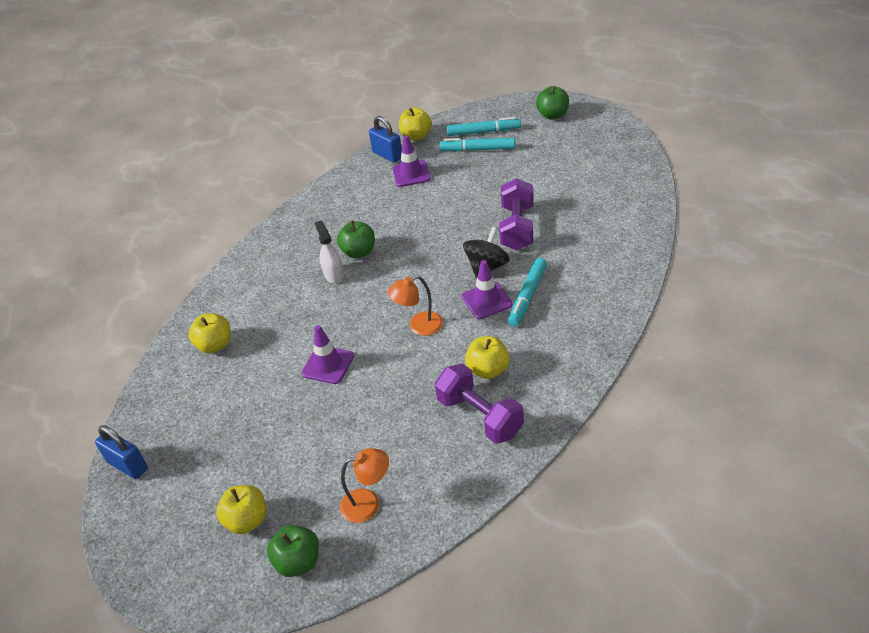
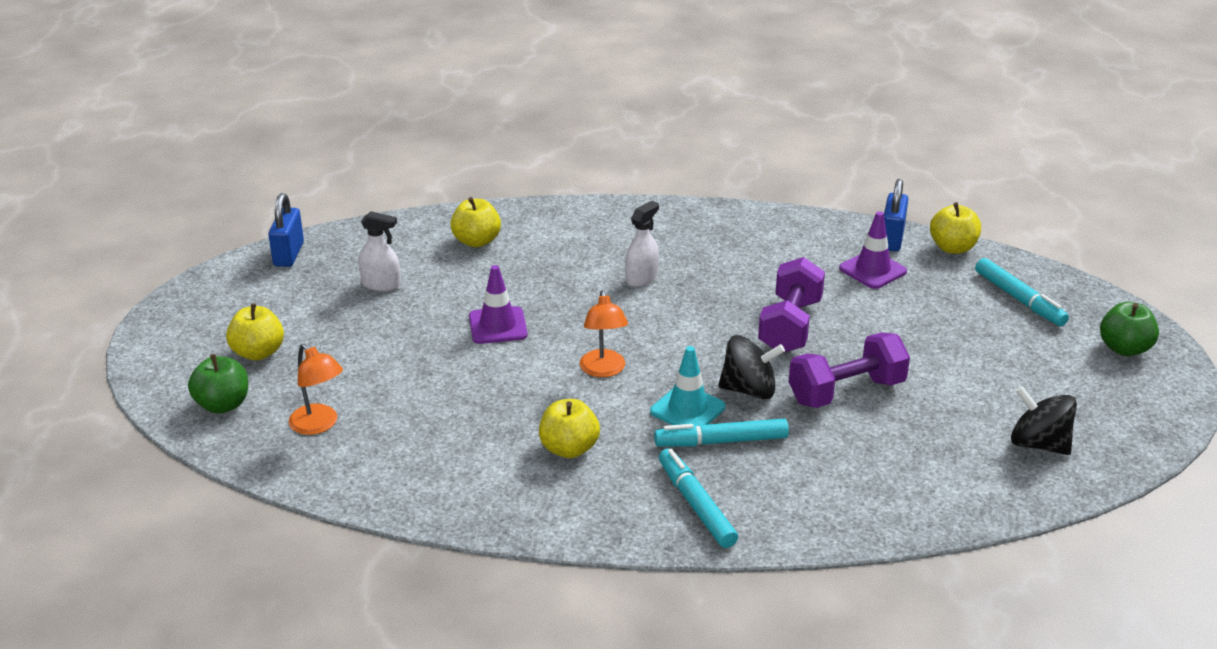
camera: 55 degrees right, 10 degrees down
(221, 417) = (381, 284): none -> white spray bottle
(359, 252) = (694, 281): green apple -> none
(419, 326) = (603, 370): orange lamp -> orange lamp turned 135 degrees counterclockwise
(478, 149) = (976, 307): turquoise marker -> turquoise marker (696, 505)
(480, 416) = (490, 466): purple dumbbell -> purple dumbbell (790, 326)
(487, 300) = (687, 409): purple traffic cone -> turquoise traffic cone
(610, 175) = (1038, 444): none -> black spinning top

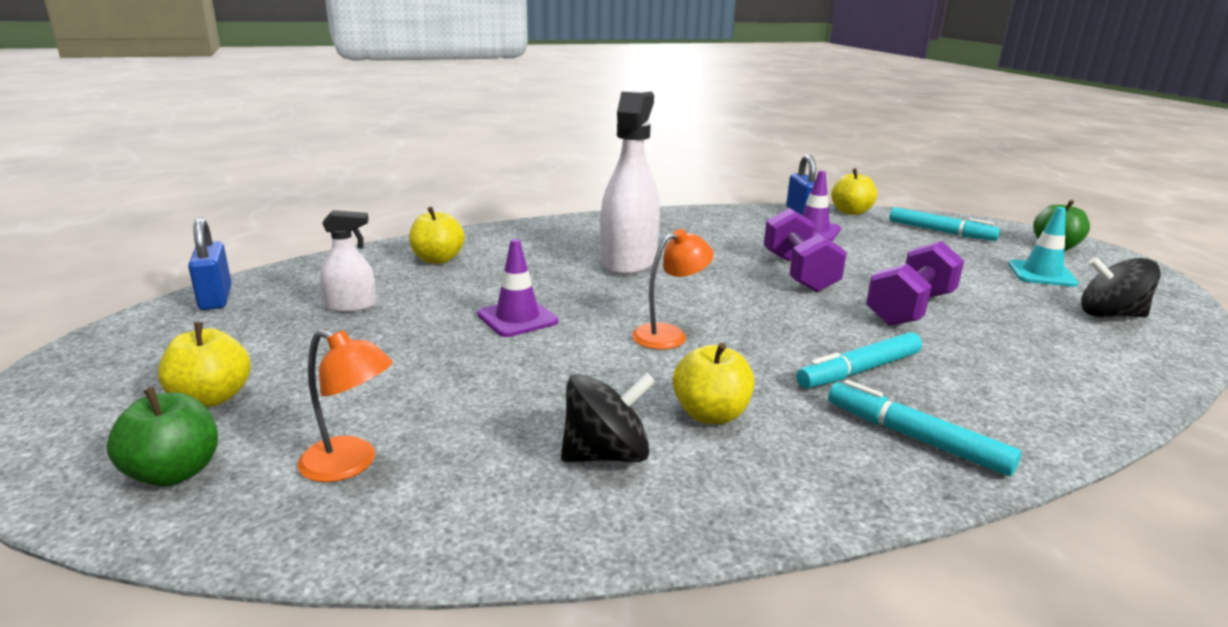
camera: 25 degrees left, 10 degrees down
(603, 370) = (669, 334): orange lamp -> orange lamp turned 90 degrees counterclockwise
(641, 278) = (628, 262): white spray bottle -> white spray bottle, size x1.99
(687, 409) = (791, 350): turquoise traffic cone -> turquoise traffic cone (1041, 274)
(749, 390) = (827, 323): black spinning top -> black spinning top (606, 455)

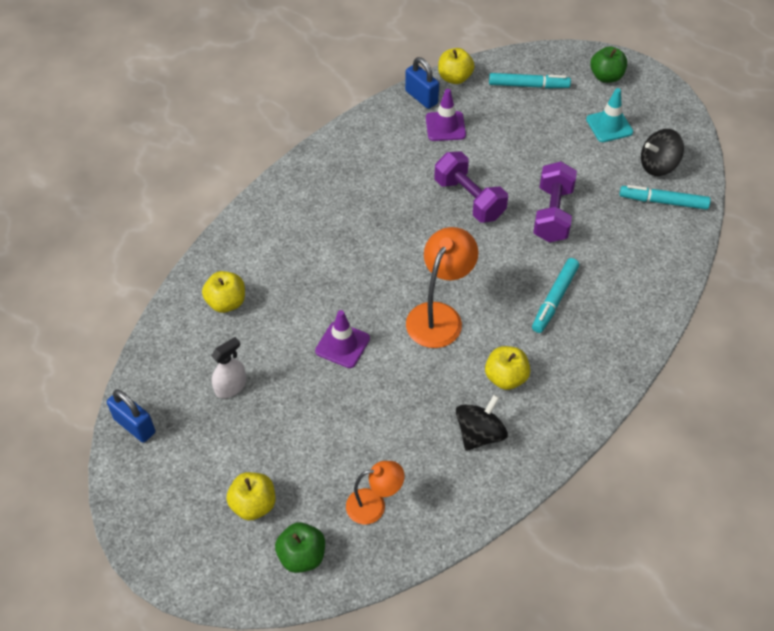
camera: 30 degrees left, 30 degrees up
(628, 262) = (354, 239): white spray bottle -> none
(669, 334) = (439, 315): orange lamp -> orange lamp, size x1.60
(915, 438) = (603, 345): turquoise marker -> turquoise marker (663, 202)

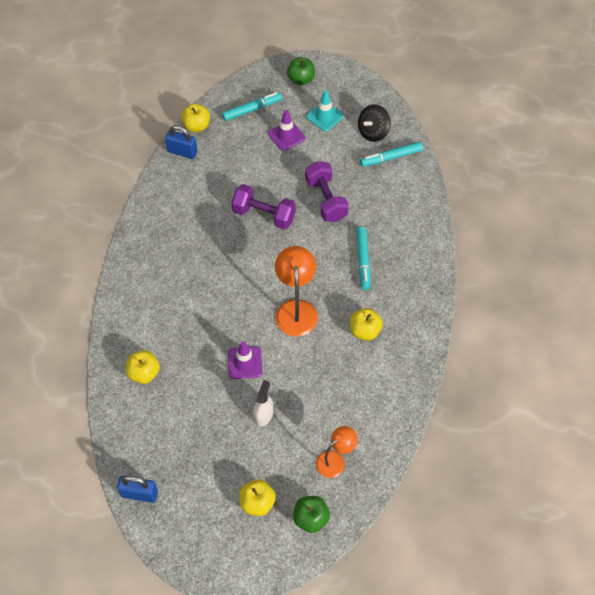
camera: 30 degrees left, 5 degrees up
(231, 386) = (188, 431): white spray bottle -> white spray bottle (263, 414)
(445, 126) = (213, 167): purple traffic cone -> purple traffic cone (286, 136)
(479, 434) = (371, 377): black spinning top -> none

